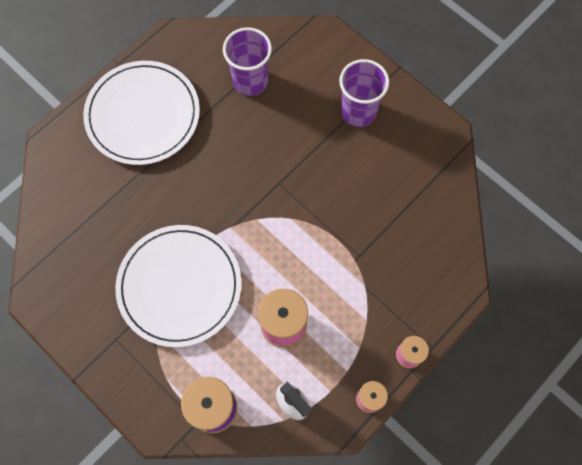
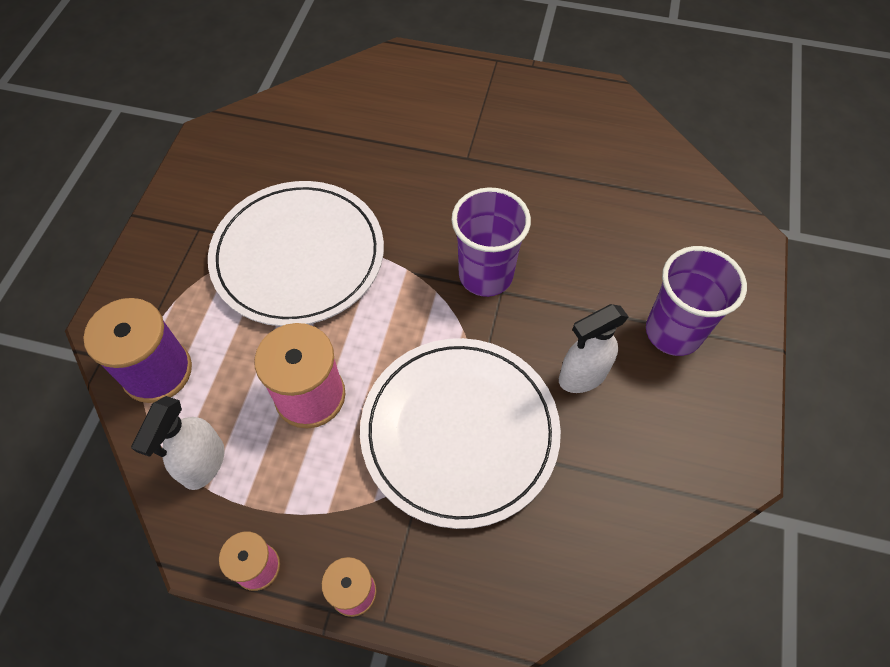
camera: 60 degrees right, 10 degrees down
(143, 115) = (488, 116): white plate -> white plate (459, 432)
(250, 81) = (614, 192): purple cup -> purple cup (485, 275)
(356, 174) = (582, 376): none -> white spray bottle

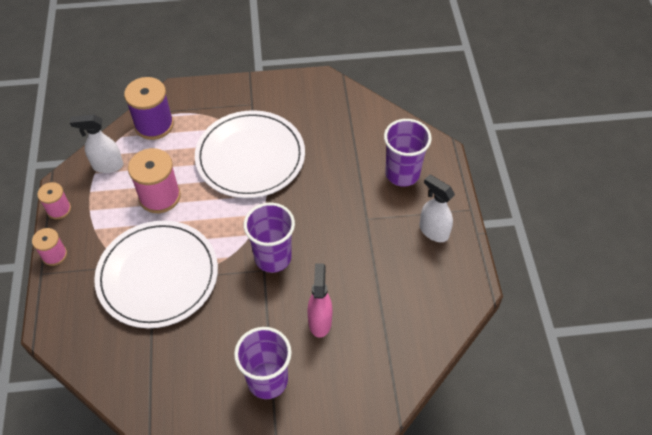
camera: 70 degrees right, 5 degrees down
(415, 102) = (402, 174): none -> purple cup
(582, 376) = (215, 332): white spray bottle -> white spray bottle (433, 231)
(602, 250) = (320, 321): none -> pink spray bottle

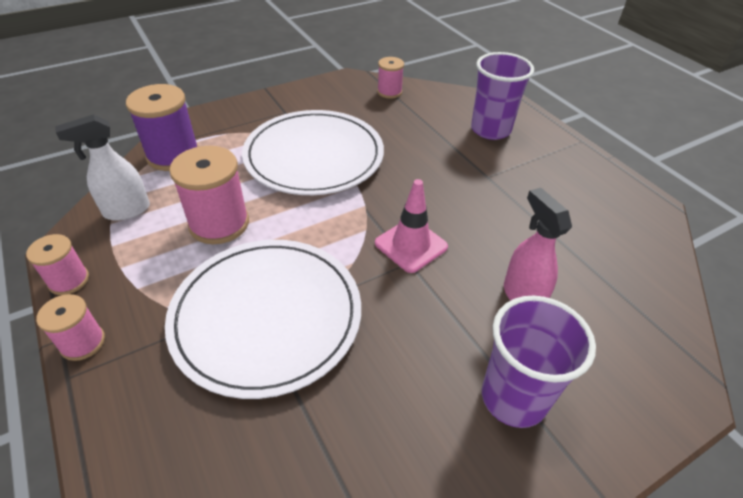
camera: 25 degrees left, 10 degrees down
(273, 257) = (411, 245): purple cup -> pink traffic cone
(346, 106) = (389, 92): none -> pink spool
(433, 231) = (565, 168): white spray bottle -> none

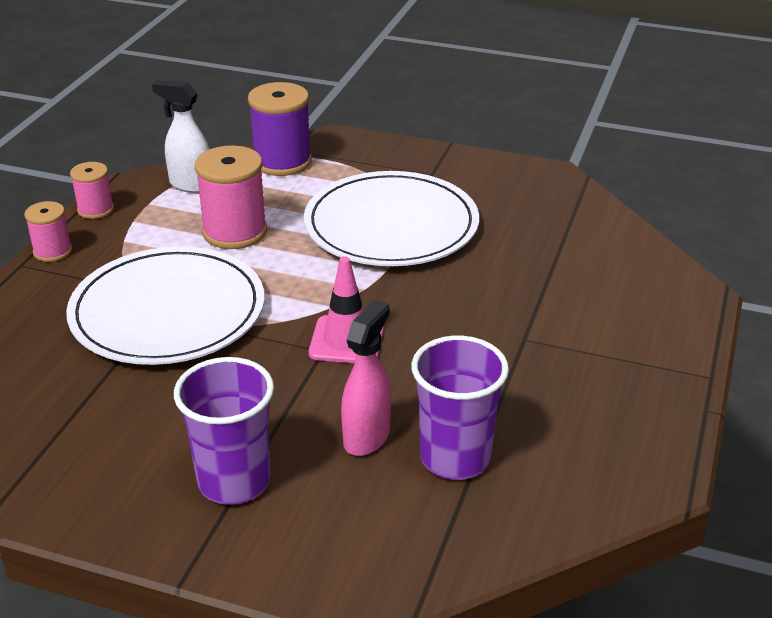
camera: 50 degrees right, 10 degrees down
(389, 92) = (572, 209): pink spool -> none
(490, 130) = (616, 303): purple cup -> purple cup (455, 458)

